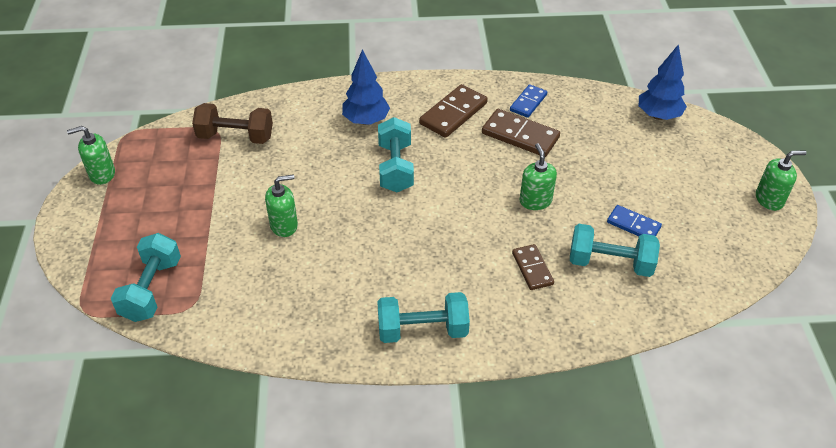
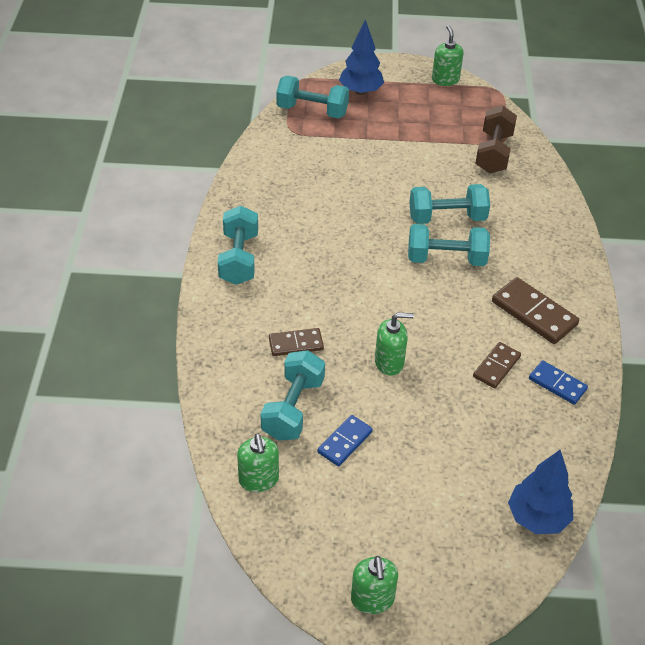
camera: 95 degrees right, 0 degrees up
(284, 225) = (373, 181): green soap dispenser -> green soap dispenser (258, 479)
(337, 168) = (447, 218): none -> turquoise dumbbell
(366, 120) = (520, 242): blue tree -> blue tree (361, 91)
(520, 135) = (496, 367): brown domino -> brown domino, size x0.62

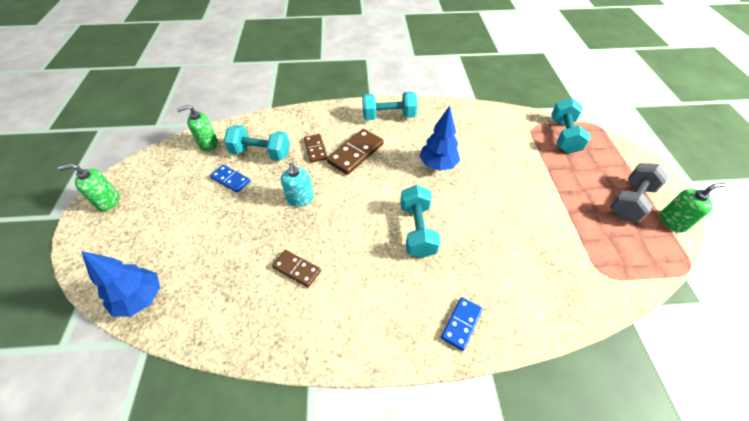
camera: 85 degrees right, 5 degrees up
(361, 91) = (609, 162): blue tree -> blue tree (437, 165)
(389, 362) = (300, 199): green soap dispenser -> turquoise soap dispenser
(418, 96) = (630, 201): none -> grey dumbbell
(447, 218) = (469, 229): turquoise dumbbell -> none
(493, 153) = (579, 265): brown dumbbell -> none
(534, 313) = (362, 300): brown domino -> brown domino (355, 153)
(557, 384) = (276, 318): blue domino -> blue domino (461, 324)

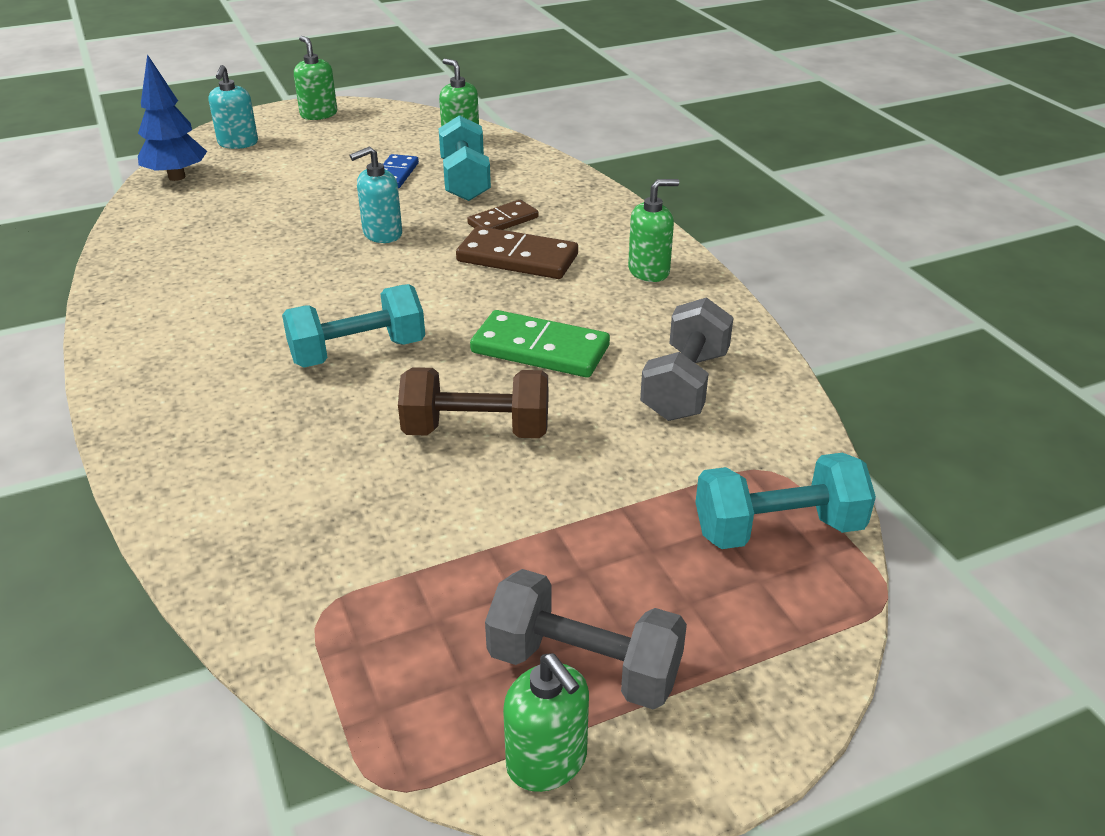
camera: 70 degrees right, 15 degrees down
(114, 254) = (238, 143): none -> turquoise soap dispenser
(296, 269) = (245, 262): brown domino -> none
(388, 116) = (649, 271): turquoise dumbbell -> green soap dispenser
(437, 165) = (540, 349): blue tree -> green domino
(461, 324) = (171, 426): blue domino -> none
(477, 131) = (685, 385): none -> grey dumbbell
(493, 199) = (476, 430): none -> brown dumbbell

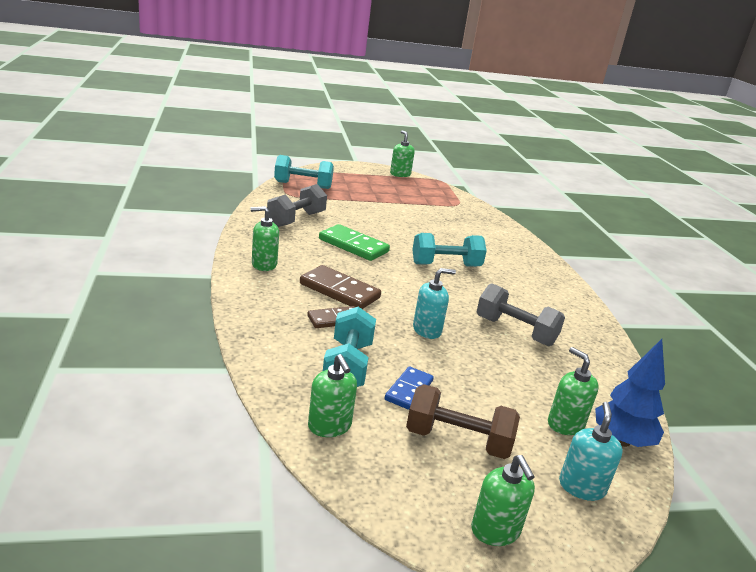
camera: 170 degrees left, 10 degrees down
(232, 178) = (565, 424): none -> green soap dispenser
(476, 430) = (396, 227): brown dumbbell -> brown dumbbell (457, 440)
(584, 666) = (383, 181): grey dumbbell -> grey dumbbell (515, 331)

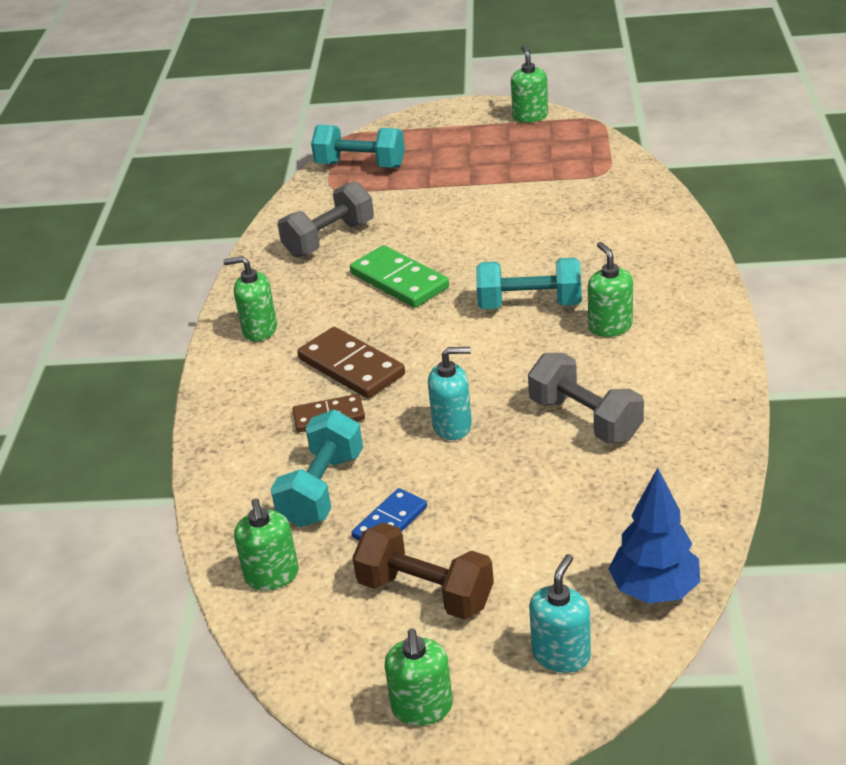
camera: 20 degrees right, 10 degrees up
(565, 424) = (585, 567): green soap dispenser -> green soap dispenser (610, 326)

